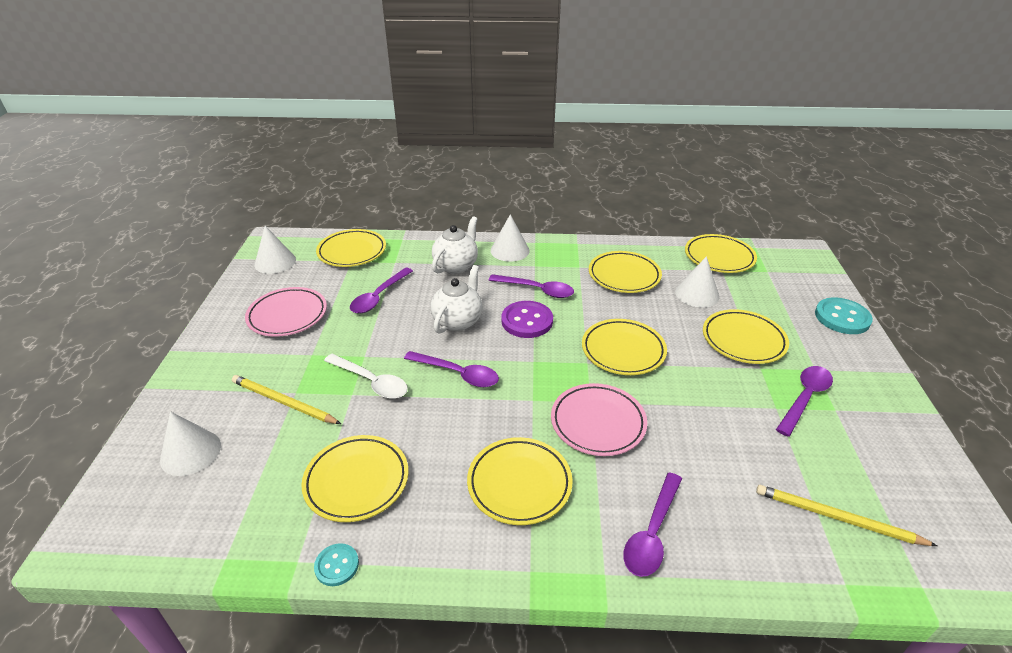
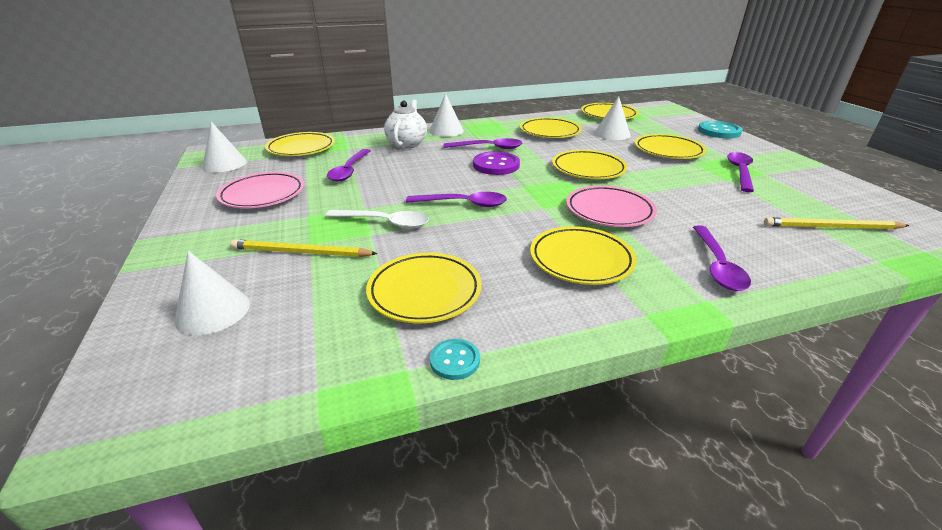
camera: 20 degrees left, 5 degrees down
(458, 321) = (436, 174): white teapot -> none

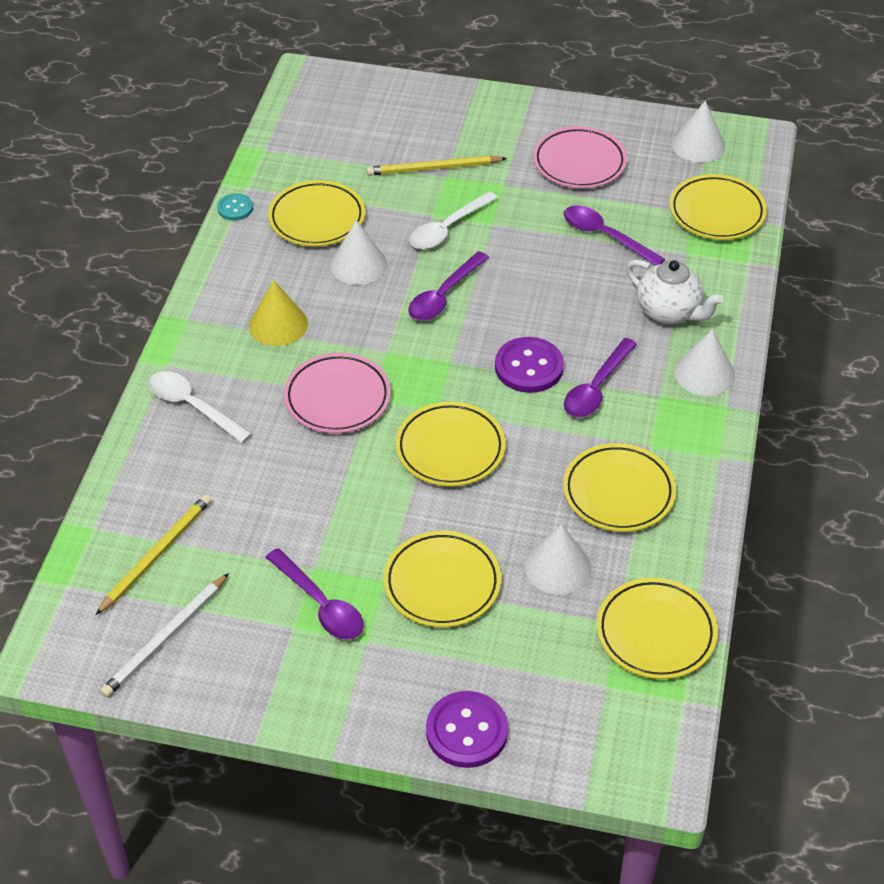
camera: 120 degrees right, 15 degrees up
(213, 311) = (383, 118): white cone -> white cone (358, 265)
(301, 252) = (433, 168): yellow pencil -> yellow pencil turned 135 degrees counterclockwise
(581, 260) = (278, 325): yellow plate -> yellow cone
(717, 266) = (192, 406): purple spoon -> white spoon
(719, 131) = (466, 731): turquoise button -> purple button
(856, 203) = (165, 638): none -> white pencil

